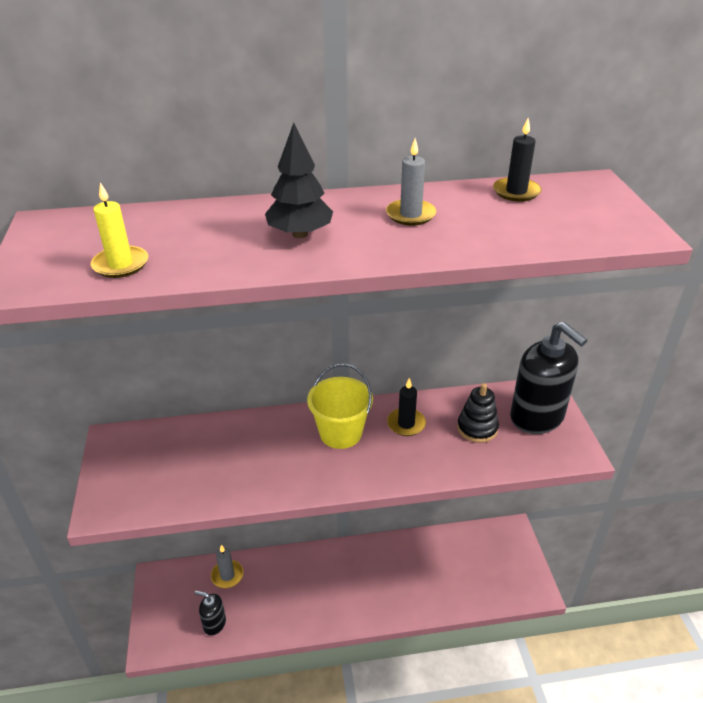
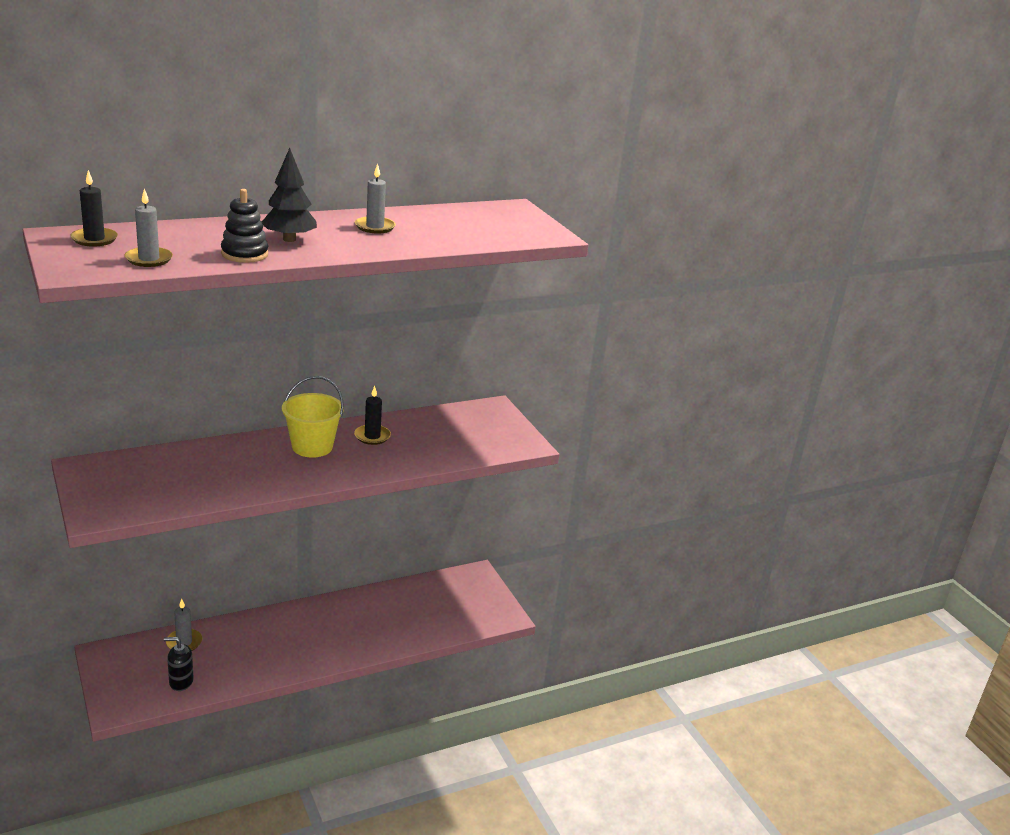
camera: 20 degrees left, 10 degrees down
(120, 264) = (149, 259): yellow candle -> grey candle
(477, 428) = (437, 435): black stacking toy -> black stacking toy (244, 254)
(516, 192) = (455, 212): black candle -> black candle (94, 239)
(537, 417) = (489, 424): black soap dispenser -> none

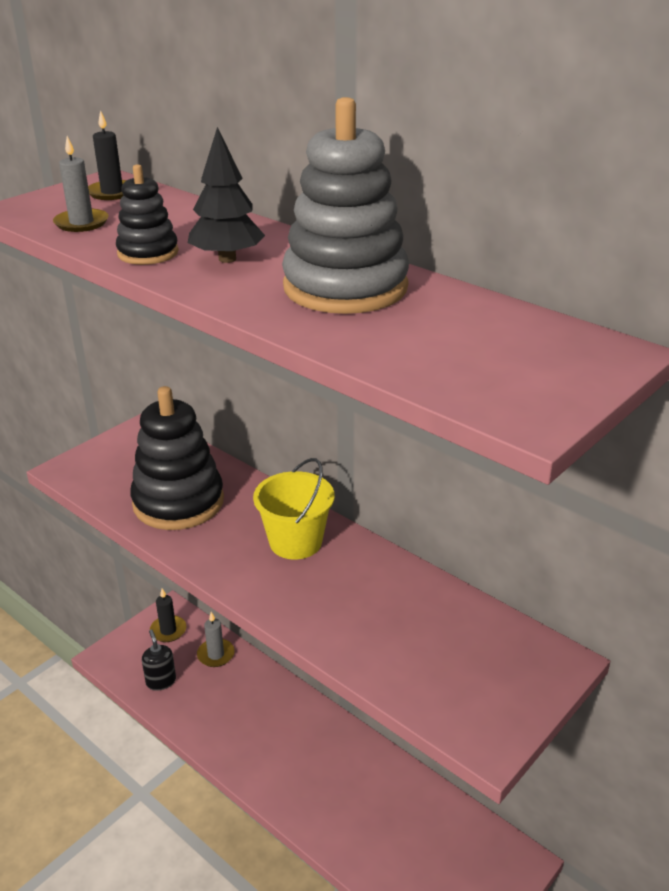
camera: 70 degrees right, 5 degrees up
(211, 477) = (178, 502): none -> black stacking toy
(372, 436) = (362, 577): black candle -> black candle (168, 630)
(375, 227) = (345, 287): grey candle -> grey stacking toy

